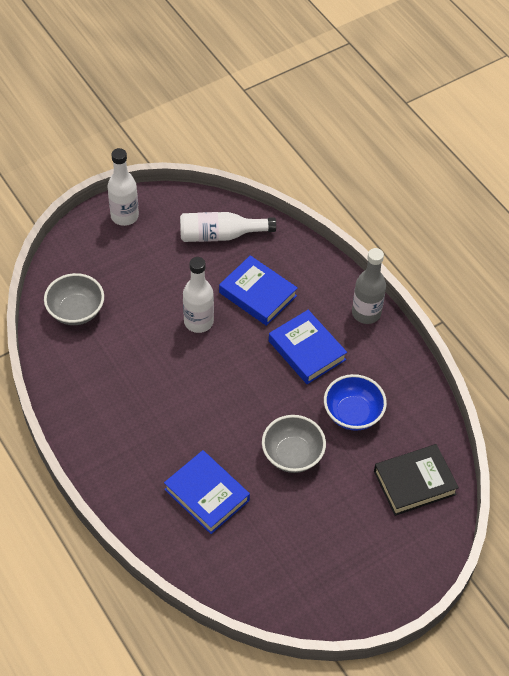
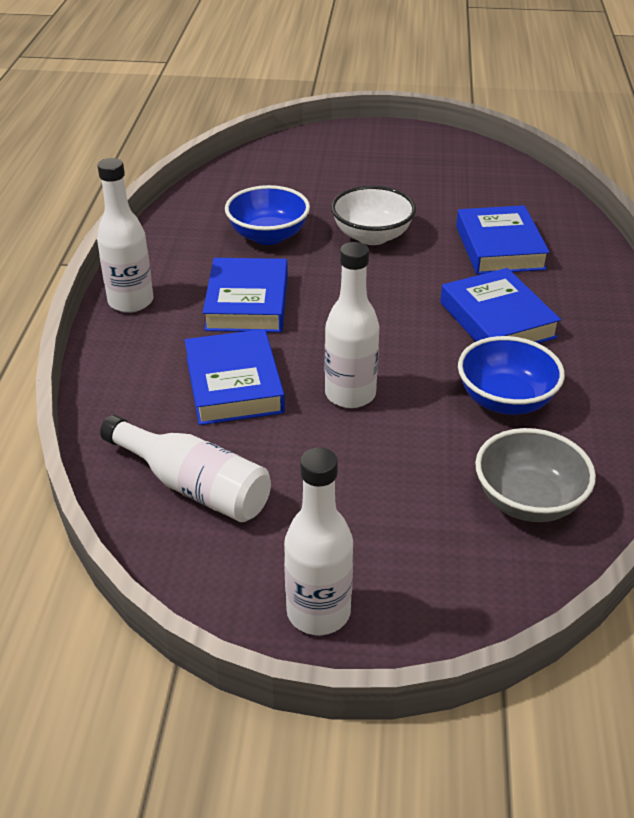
camera: 140 degrees left, 15 degrees down
(122, 364) = (505, 400): none -> blue bowl
(164, 422) = (497, 320): none -> blue book
(292, 454) = (372, 236): grey bowl -> white bowl
(366, 313) = (131, 301): grey bottle -> white bottle
(414, 483) = (276, 174): black book -> none

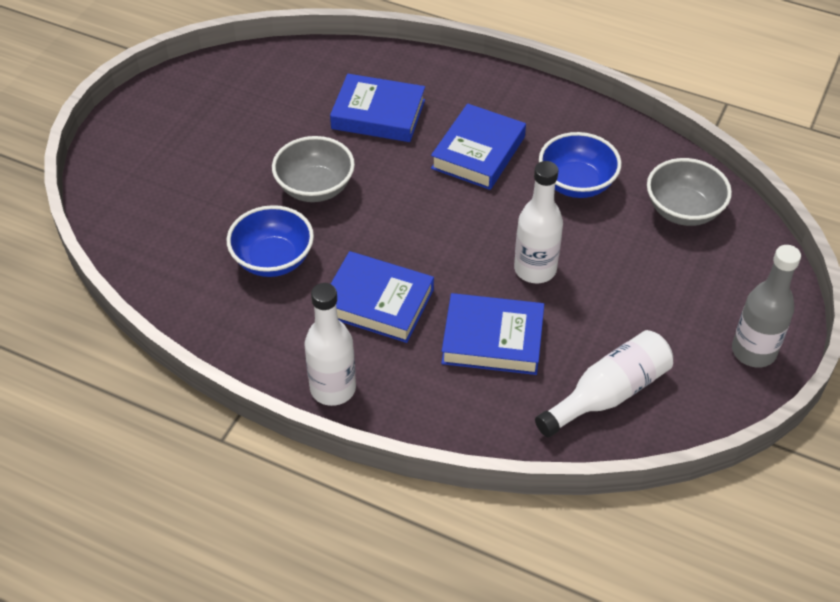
camera: 70 degrees left, 10 degrees up
(318, 612) = (753, 351): white bottle -> grey bottle
(372, 236) = (315, 187): white bowl -> grey bowl
(497, 320) = (478, 152): blue book -> blue book turned 60 degrees counterclockwise

